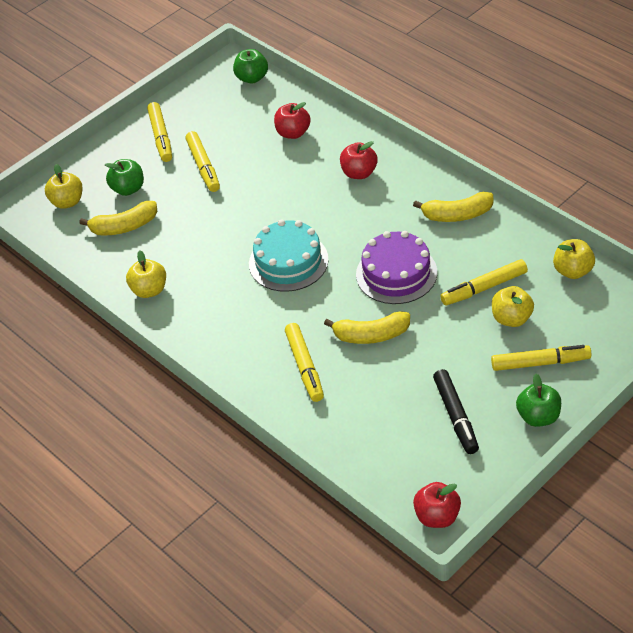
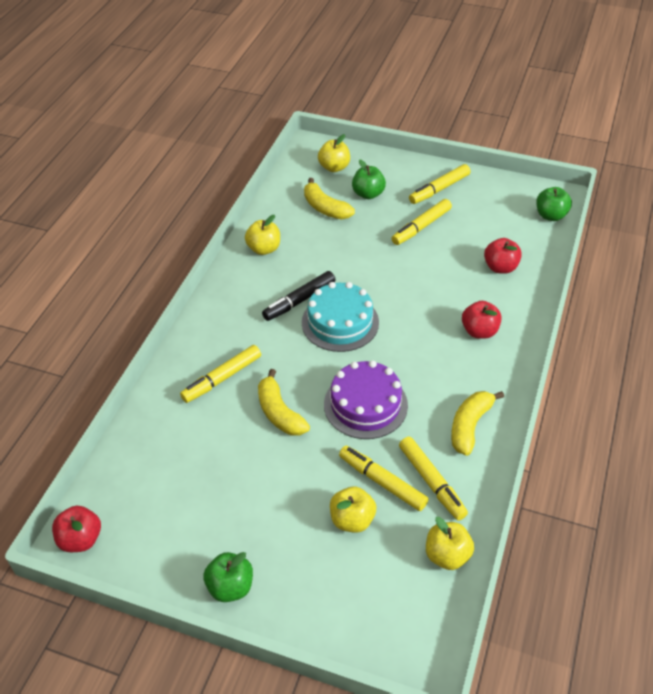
camera: 60 degrees right, 0 degrees up
(456, 416) = (206, 514): black marker -> black marker (299, 301)
(457, 215) = (470, 426): yellow banana -> yellow banana turned 60 degrees clockwise
(540, 363) = (303, 566): yellow marker -> yellow marker (431, 482)

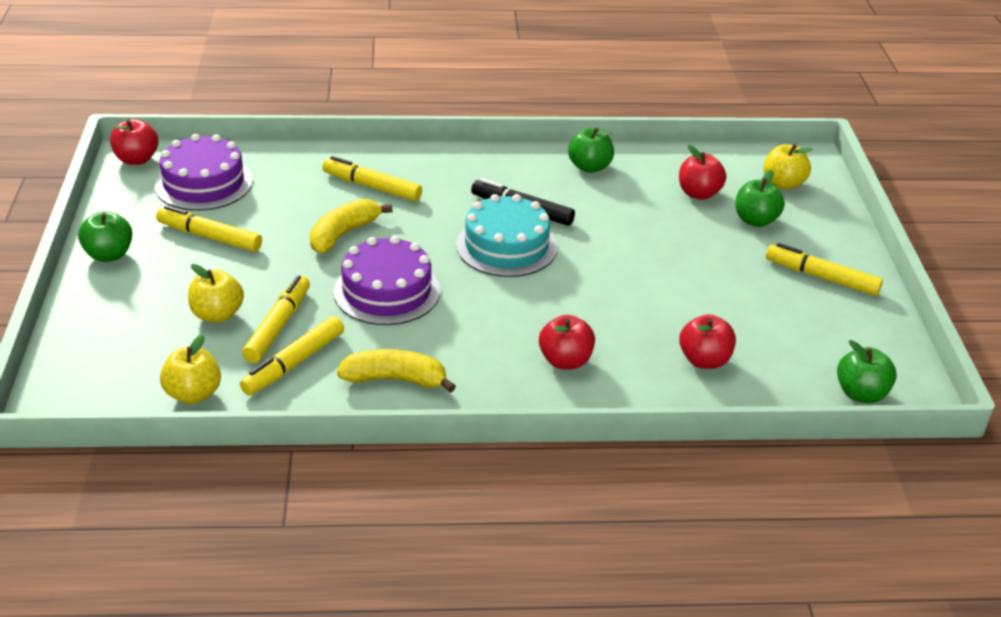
camera: 65 degrees right, 10 degrees down
(152, 493) = (203, 183): none -> purple cake
(264, 249) = (589, 167): yellow apple -> green apple
(325, 208) = (699, 193): yellow banana -> red apple
(421, 227) = (729, 276): yellow marker -> yellow marker (209, 237)

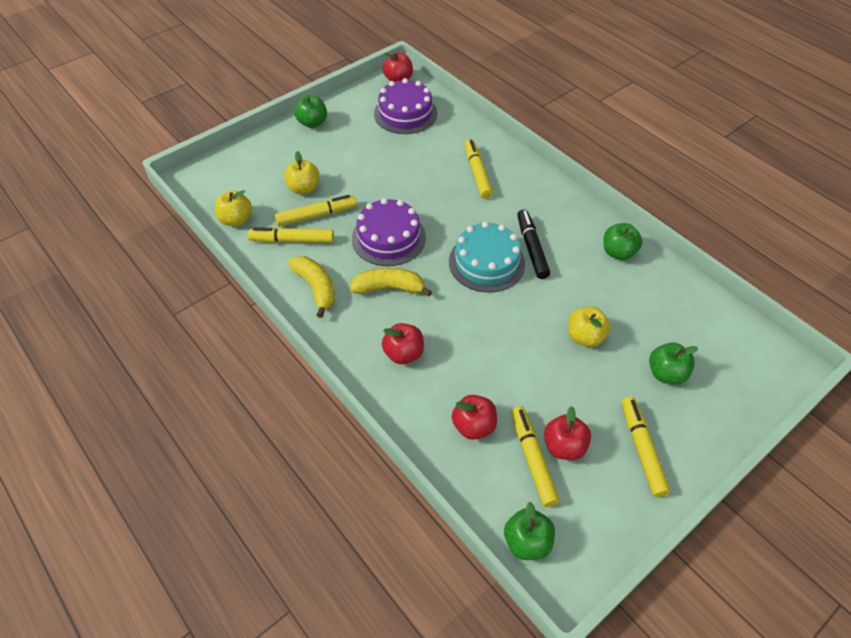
camera: 55 degrees right, 15 degrees up
(209, 237) = (363, 145): yellow marker -> yellow marker (532, 459)
(343, 234) = (420, 190): yellow banana -> yellow banana (389, 288)
(699, 193) = (659, 324): red apple -> red apple (564, 446)
(783, 184) = (734, 366): yellow apple -> yellow apple (585, 337)

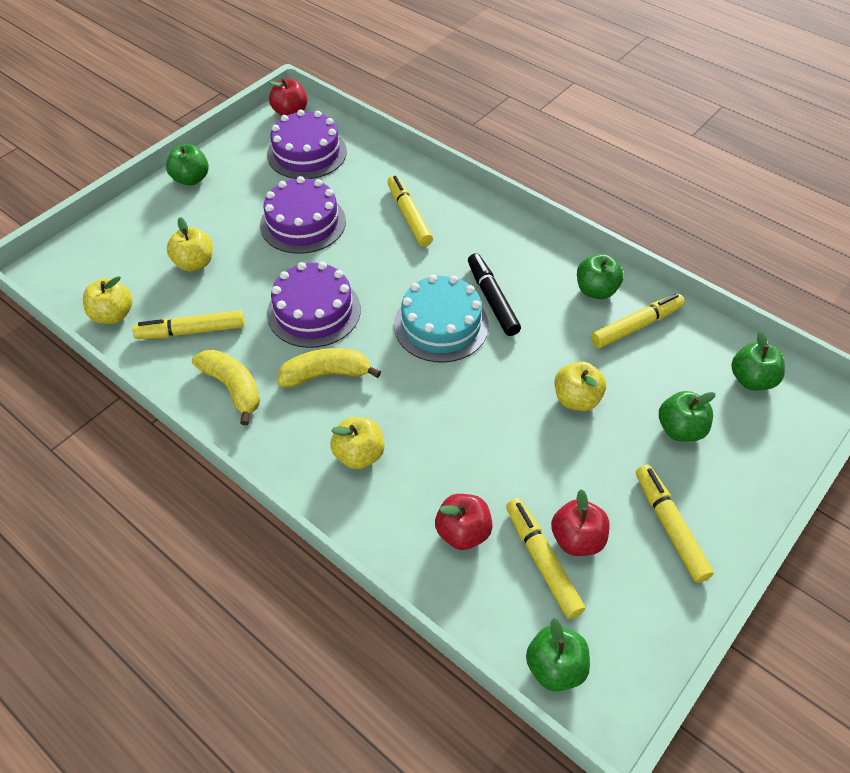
camera: 10 degrees left, 0 degrees up
(316, 215) = (217, 295): yellow marker -> yellow marker (636, 326)
(392, 168) = (303, 223): none -> purple cake
(403, 353) = (359, 455): red apple -> yellow apple
(734, 343) = (751, 380): none -> green apple

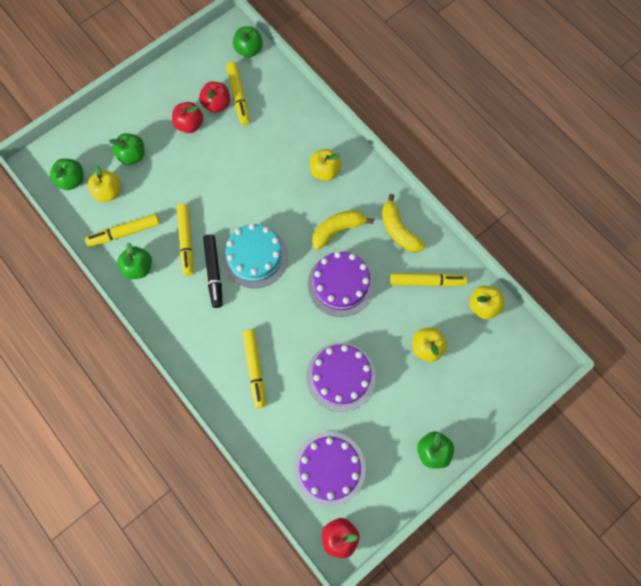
camera: 170 degrees left, 20 degrees up
(326, 374) = (338, 230): yellow banana -> yellow banana turned 150 degrees clockwise
(463, 532) = (276, 117): red apple -> red apple (190, 124)
(576, 399) = (185, 185): yellow apple -> yellow apple (109, 192)
(669, 526) = (165, 103): yellow marker -> yellow marker (186, 241)

